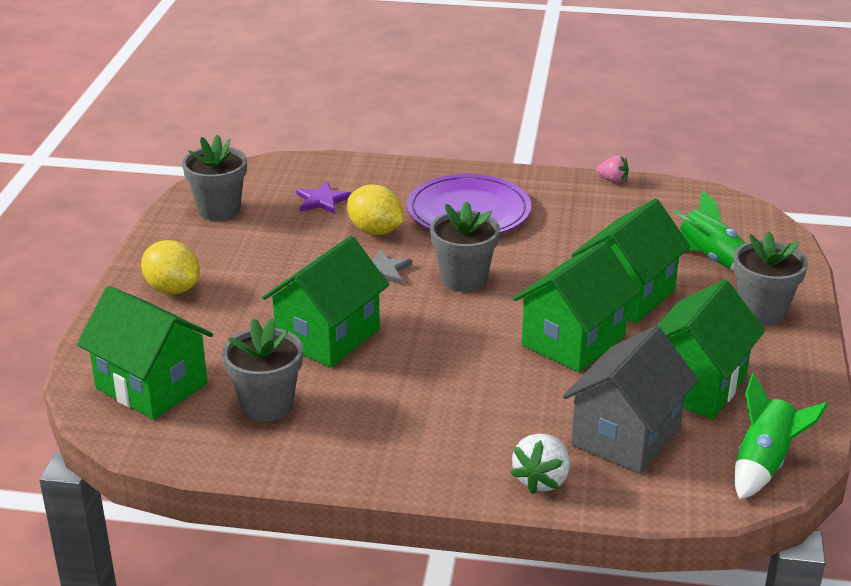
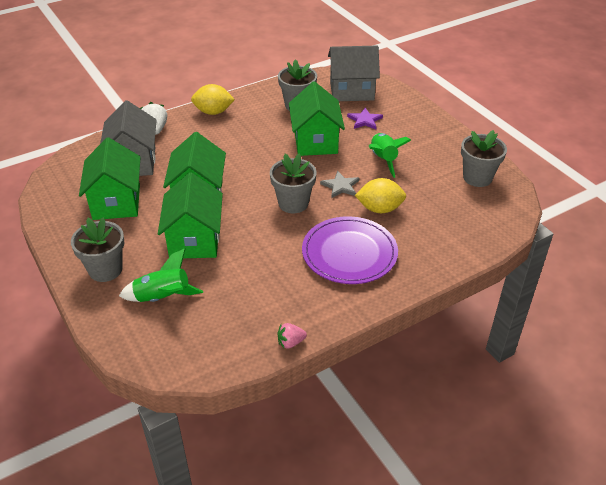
camera: 140 degrees right, 10 degrees up
(151, 386) = (351, 91): green house -> grey house
(173, 289) = (416, 128): yellow lemon -> yellow lemon (213, 112)
(322, 200) = (439, 214): purple star -> purple star (365, 120)
(764, 464) = (60, 178): green rocket -> green rocket (383, 160)

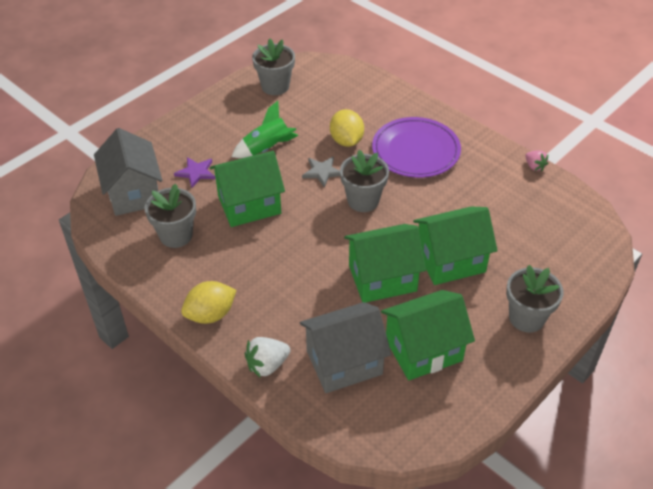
camera: 105 degrees left, 5 degrees up
(163, 298) = (535, 260): green rocket -> none
(213, 112) = (210, 314): yellow lemon -> yellow lemon turned 75 degrees clockwise

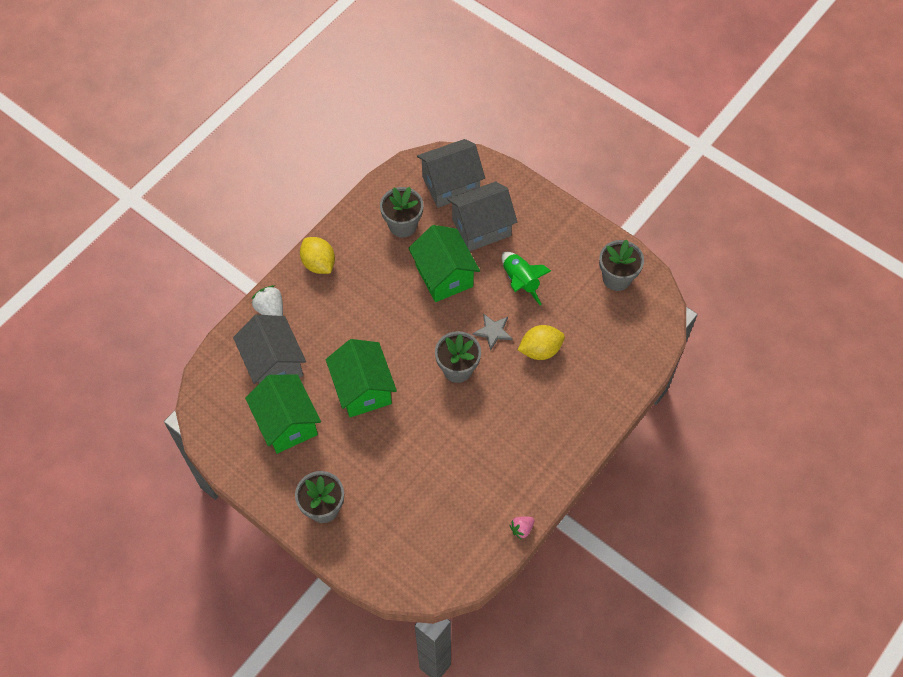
camera: 85 degrees right, 15 degrees up
(196, 172) = (481, 228): purple star -> grey house
(416, 151) = (533, 414): purple plate -> none
(450, 261) = (386, 445): green house -> none

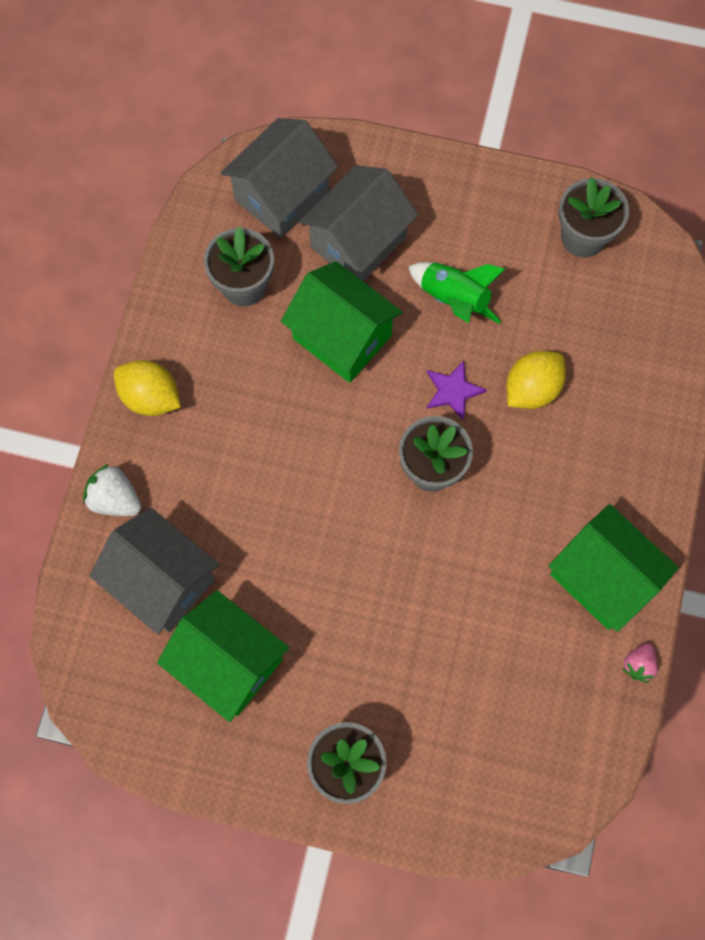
camera: 25 degrees left, 10 degrees up
(363, 389) = (312, 560): green house -> green house (602, 578)
(493, 331) = (453, 391): grey star -> purple star

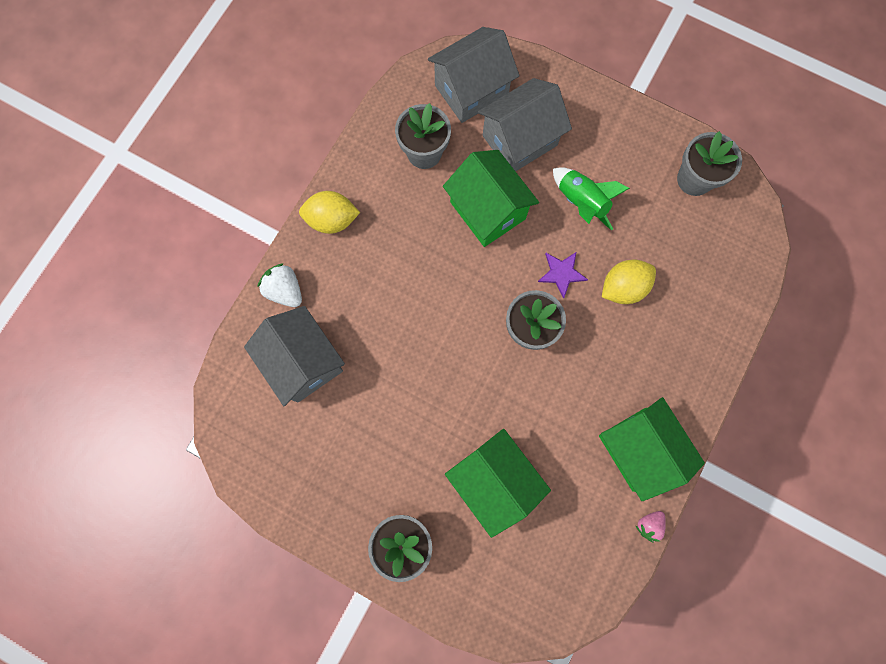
camera: 15 degrees right, 5 degrees up
(151, 397) = (332, 220): yellow lemon -> yellow lemon turned 45 degrees counterclockwise
(229, 662) = (336, 437): green house -> green house (494, 480)

